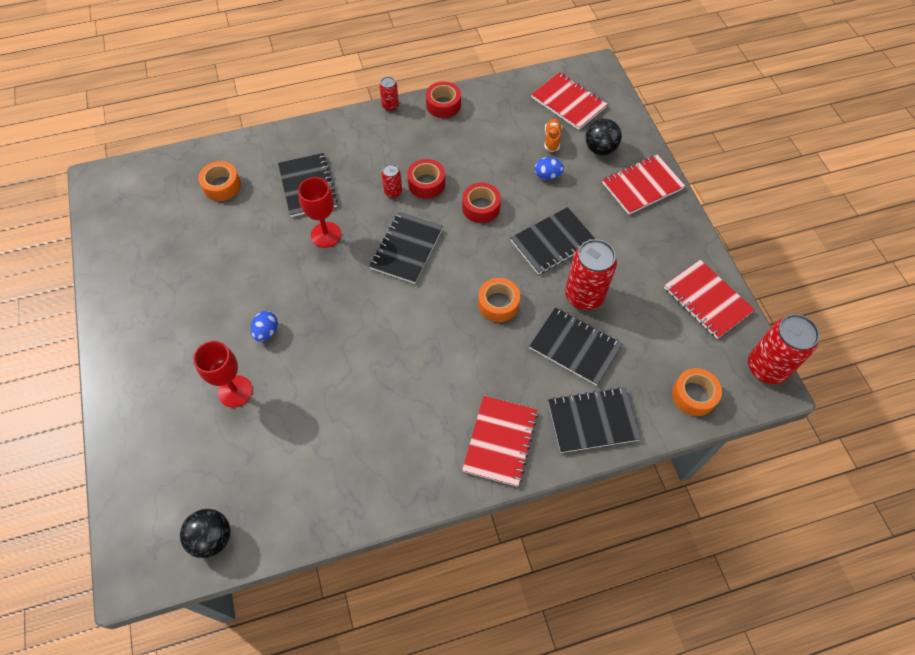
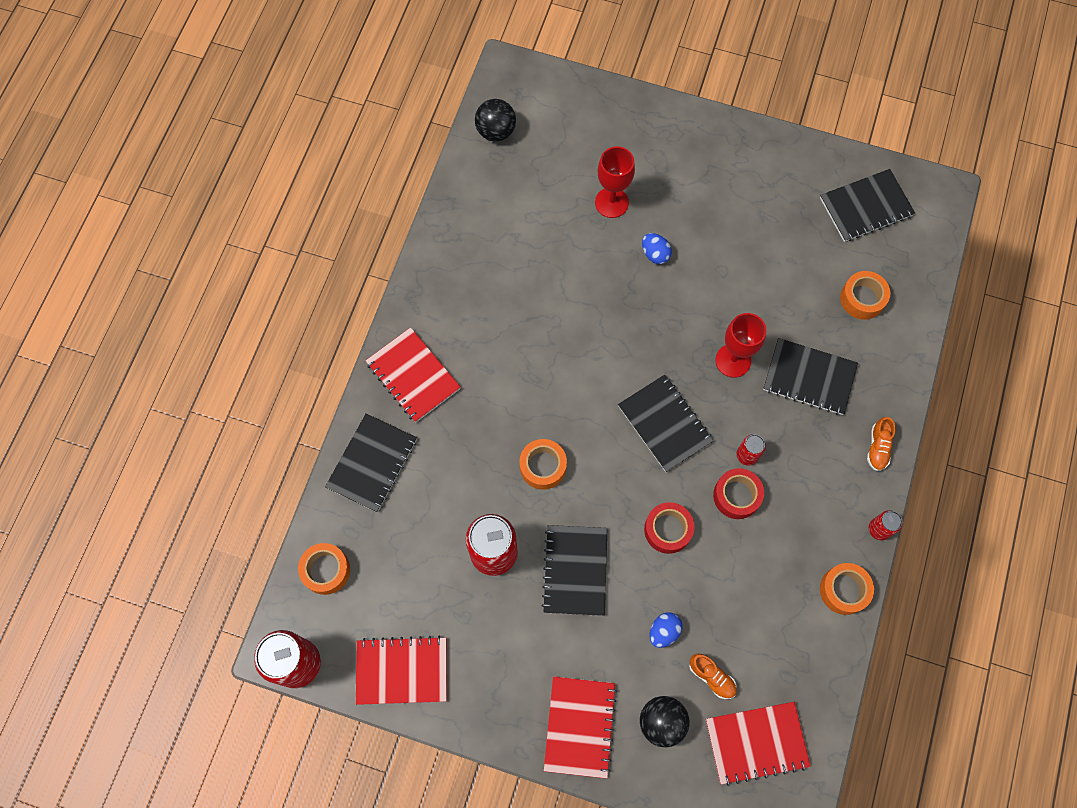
camera: 125 degrees right, 10 degrees up
(333, 129) = (878, 447): none -> orange shoe
(443, 105) = (844, 590): red tape -> orange tape
(575, 347) = (449, 502): black notebook -> black notebook (866, 207)

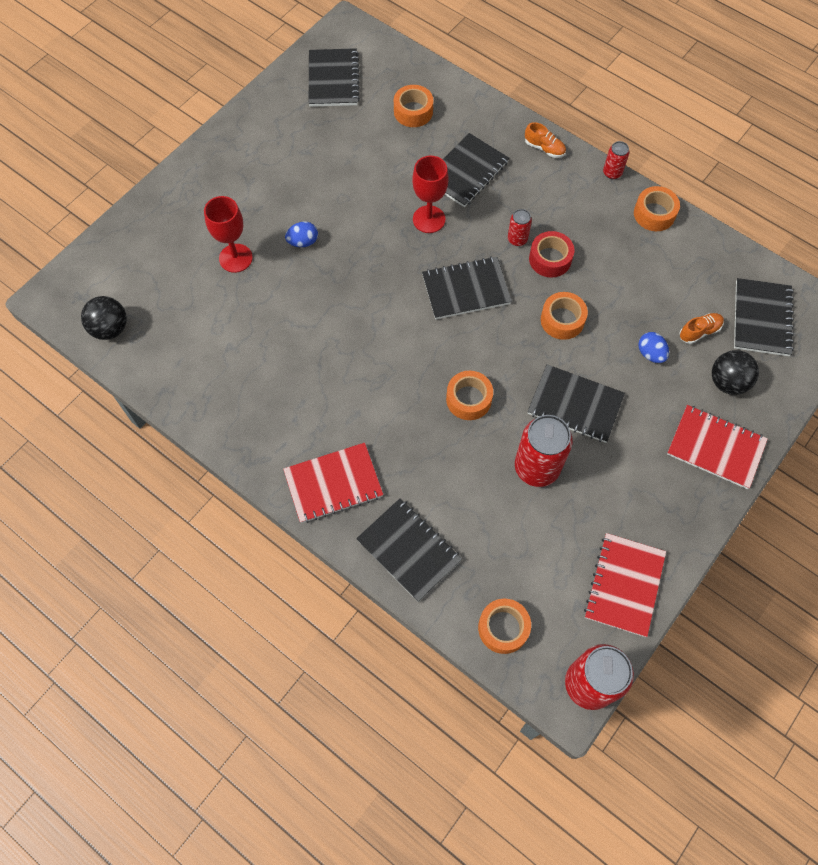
camera: 70 degrees left, 5 degrees down
(668, 530) = (562, 320): red tape -> orange tape
(756, 742) = (762, 318): red notebook -> black notebook

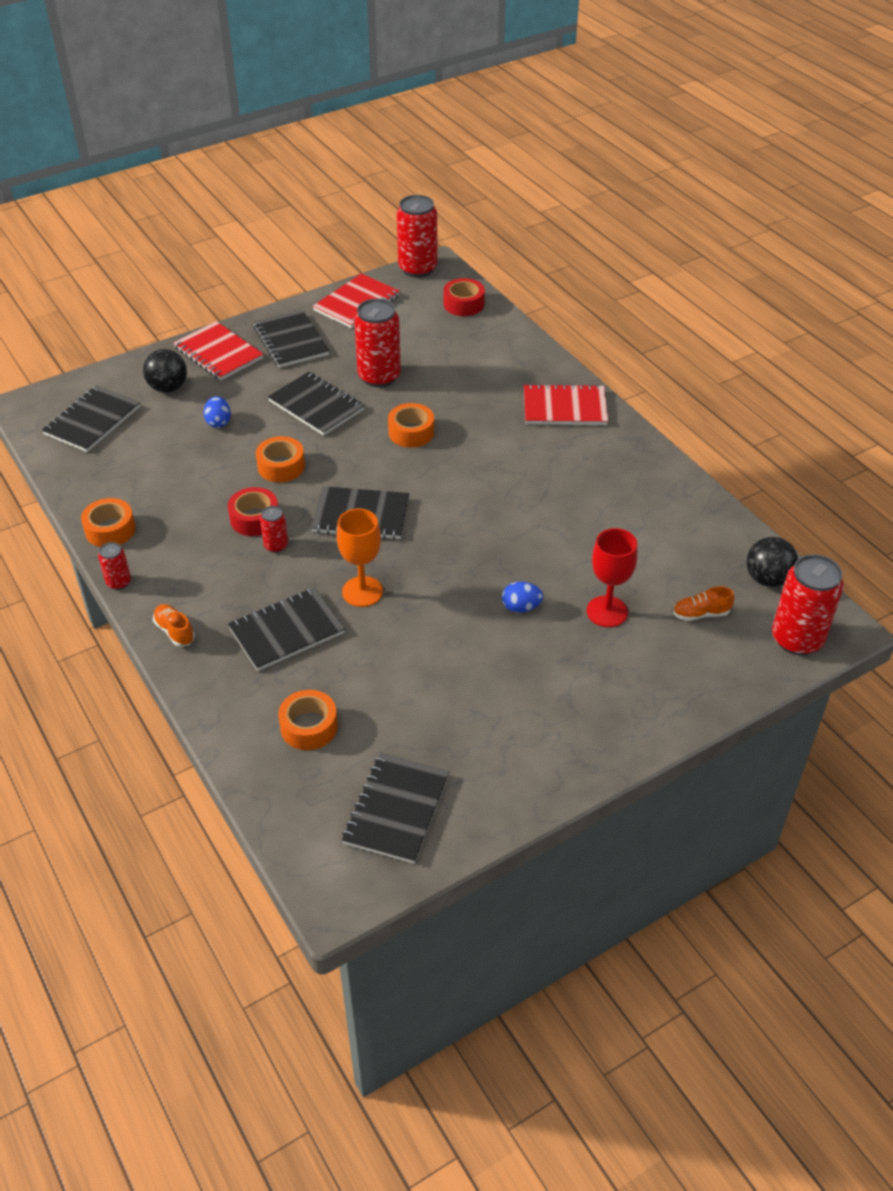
camera: 160 degrees left, 20 degrees down
(84, 277) = (797, 639): none -> red can
(409, 550) = (516, 356): black notebook -> black notebook (291, 341)
(429, 219) = (362, 591): red goblet -> orange goblet
(503, 628) = (463, 304): orange tape -> red tape
(699, 331) = (159, 426): orange shoe -> orange shoe (701, 614)

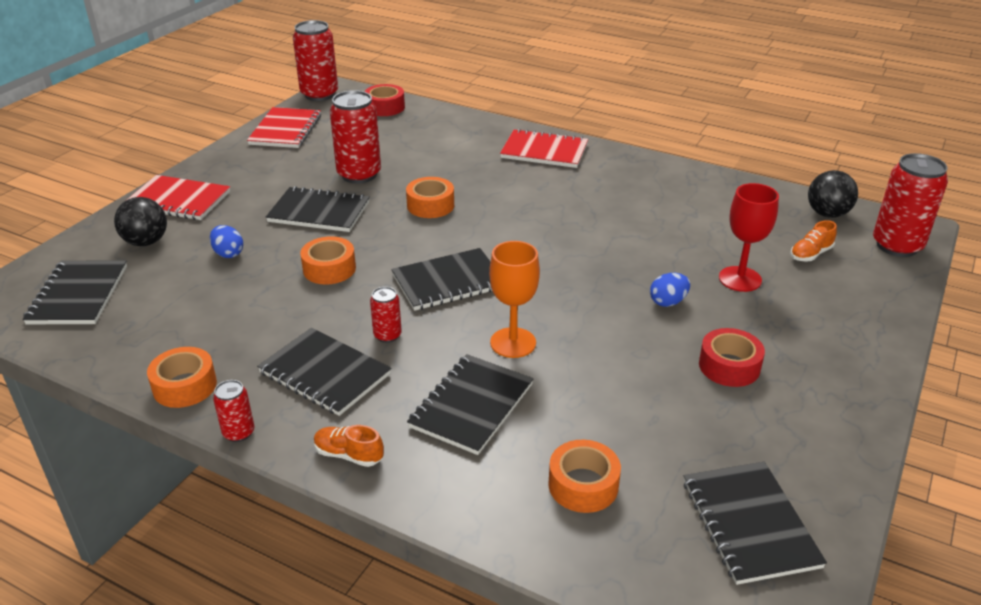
camera: 30 degrees left, 10 degrees down
(254, 519) = (342, 320): red tape -> red tape (729, 366)
(291, 341) = (246, 172): black notebook -> black notebook (324, 373)
(565, 407) = (544, 151): red notebook -> red notebook turned 45 degrees clockwise

